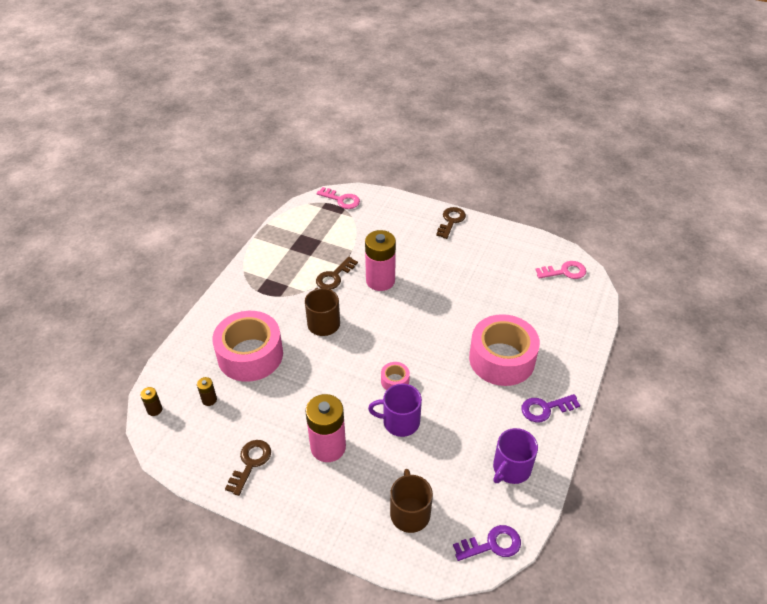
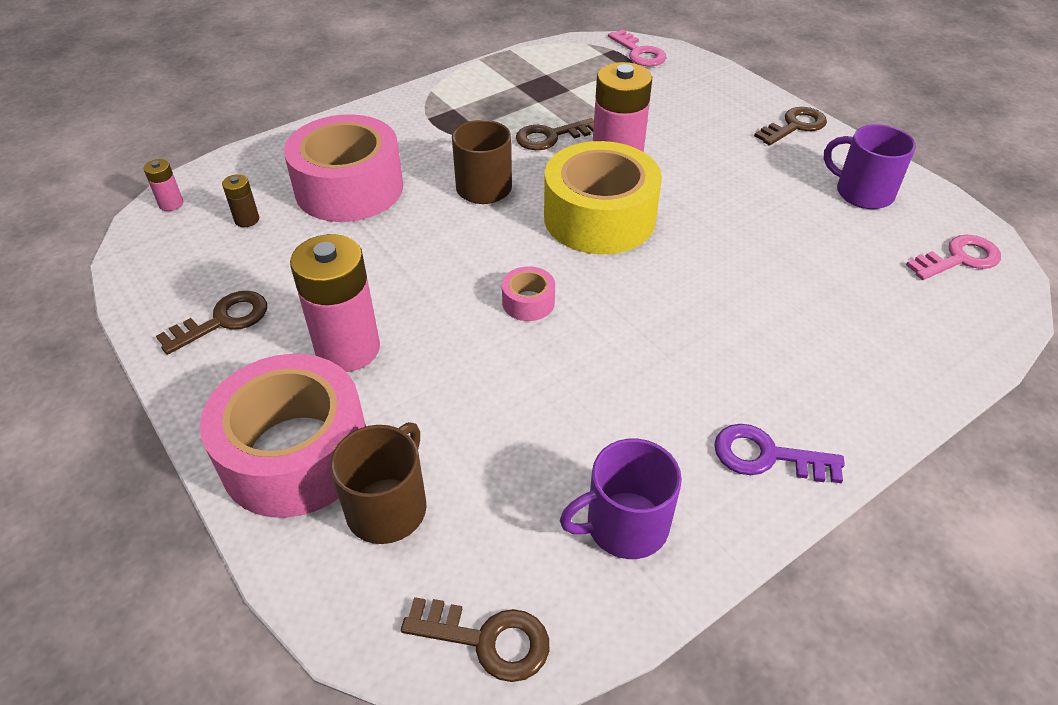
camera: 30 degrees right, 0 degrees up
(154, 409) = (171, 204): brown battery -> pink battery
(394, 317) = (599, 217): none -> yellow tape
(400, 422) = (488, 362): purple mug -> purple mug (862, 193)
(492, 544) = (487, 639): purple key -> brown key
(501, 359) = (739, 344): pink tape -> pink tape (295, 454)
(564, 272) = (959, 259): pink key -> pink key turned 45 degrees counterclockwise

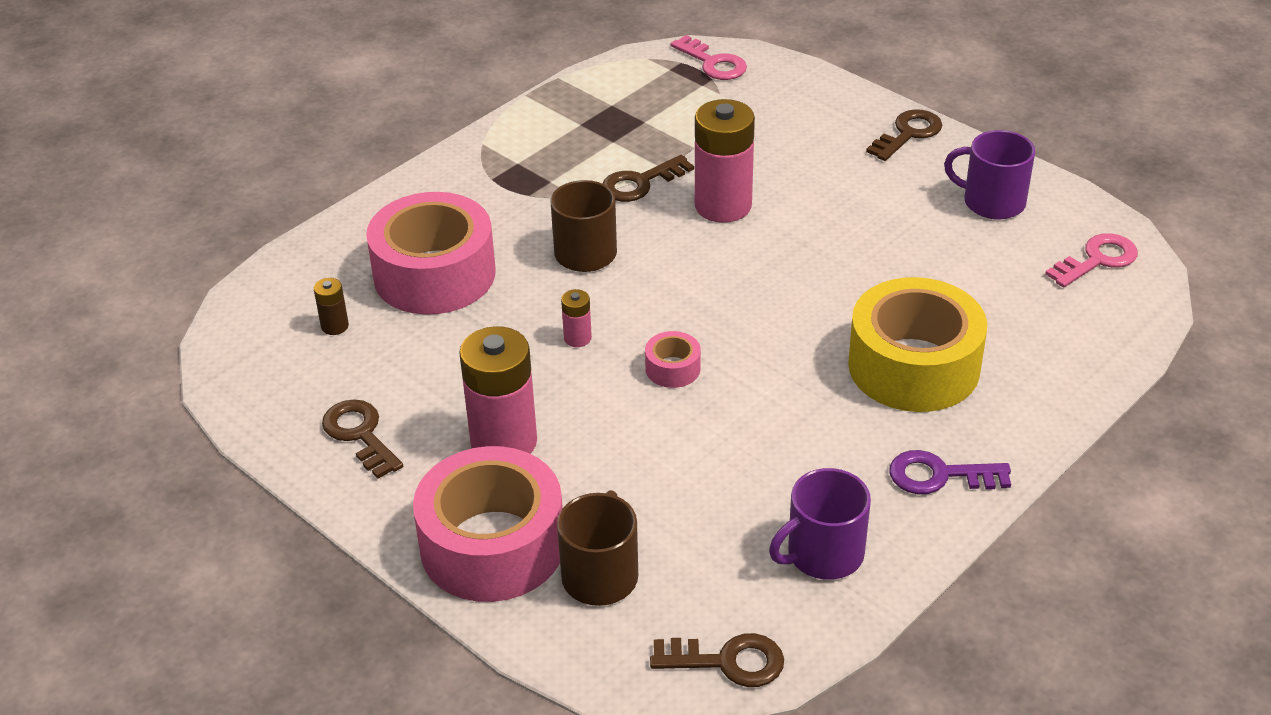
camera: 10 degrees left, 5 degrees down
(171, 204) = (239, 321): pink battery -> pink battery (577, 338)
(223, 320) = (360, 435): brown key -> brown key turned 75 degrees counterclockwise
(599, 217) = (721, 269): yellow tape -> yellow tape (913, 366)

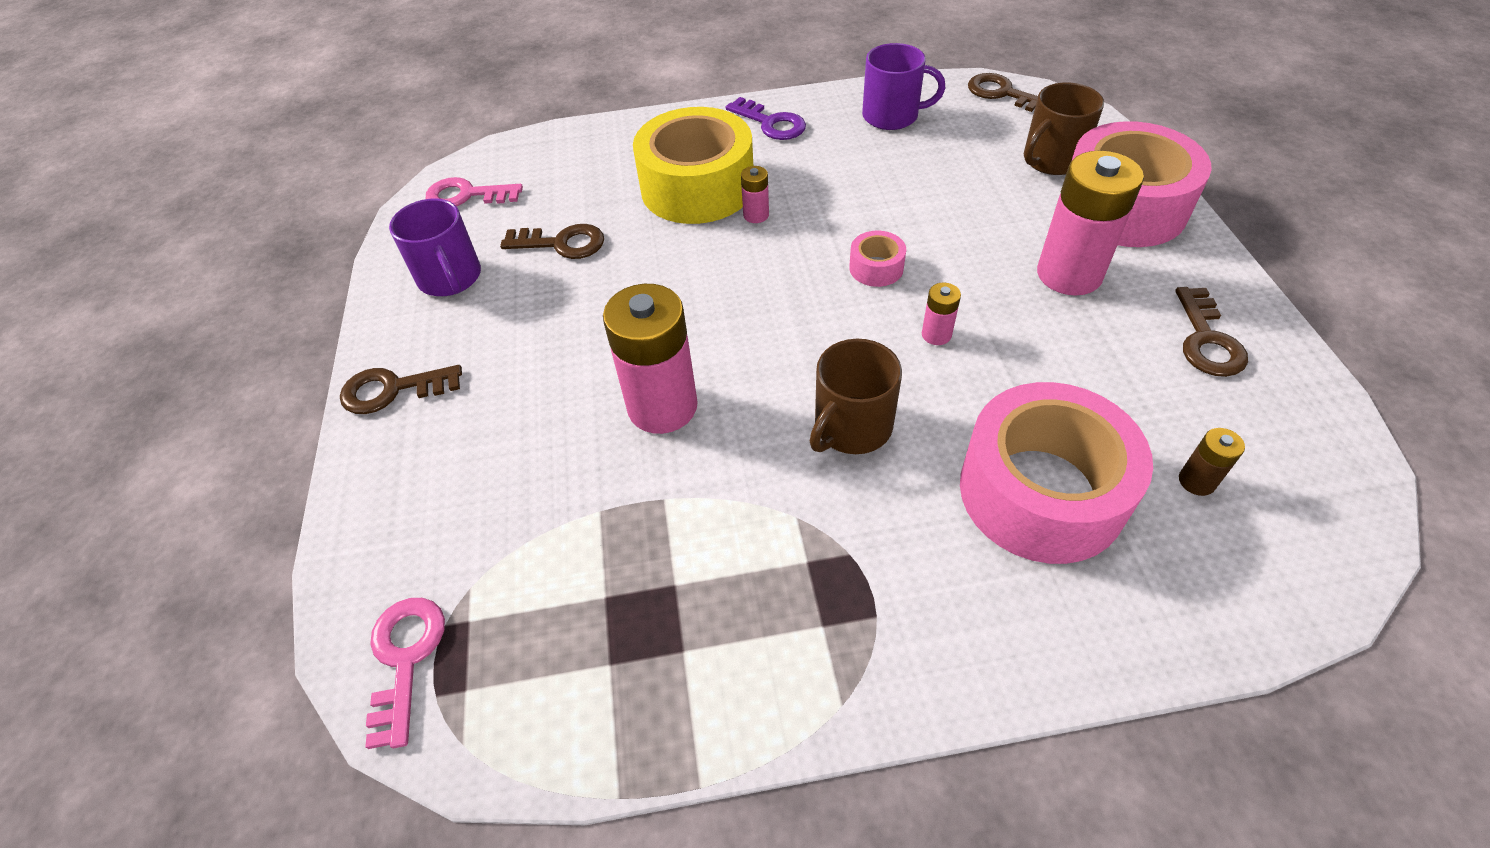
camera: 140 degrees left, 10 degrees up
(641, 183) = (709, 490): brown key -> brown key (562, 243)
(826, 365) = (756, 215): none -> pink battery

